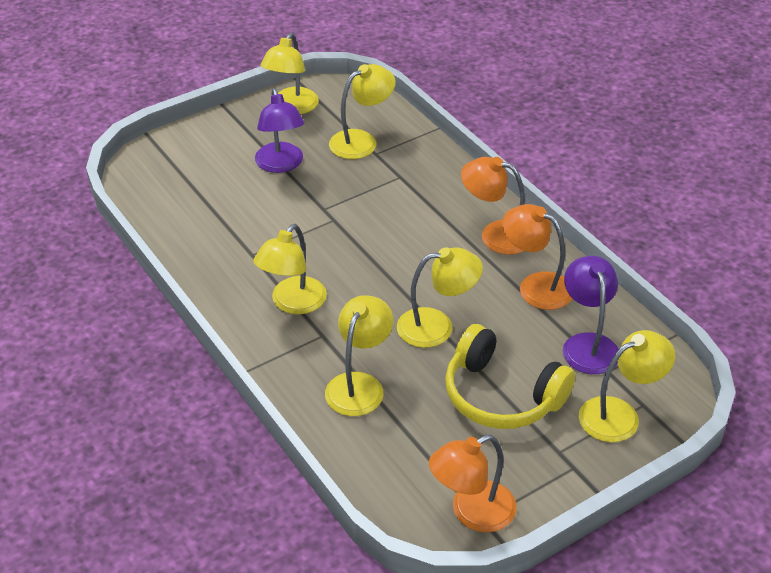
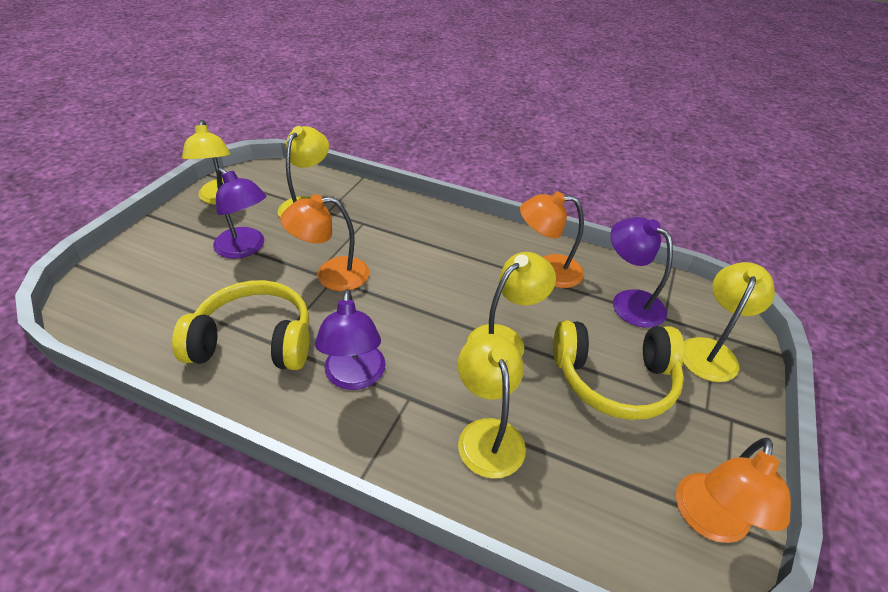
camera: 35 degrees left, 0 degrees up
(238, 246) = (254, 341): none -> yellow headphones
(292, 303) = (354, 377): yellow lamp -> purple lamp
(495, 235) = (479, 242): orange lamp -> orange lamp (331, 275)

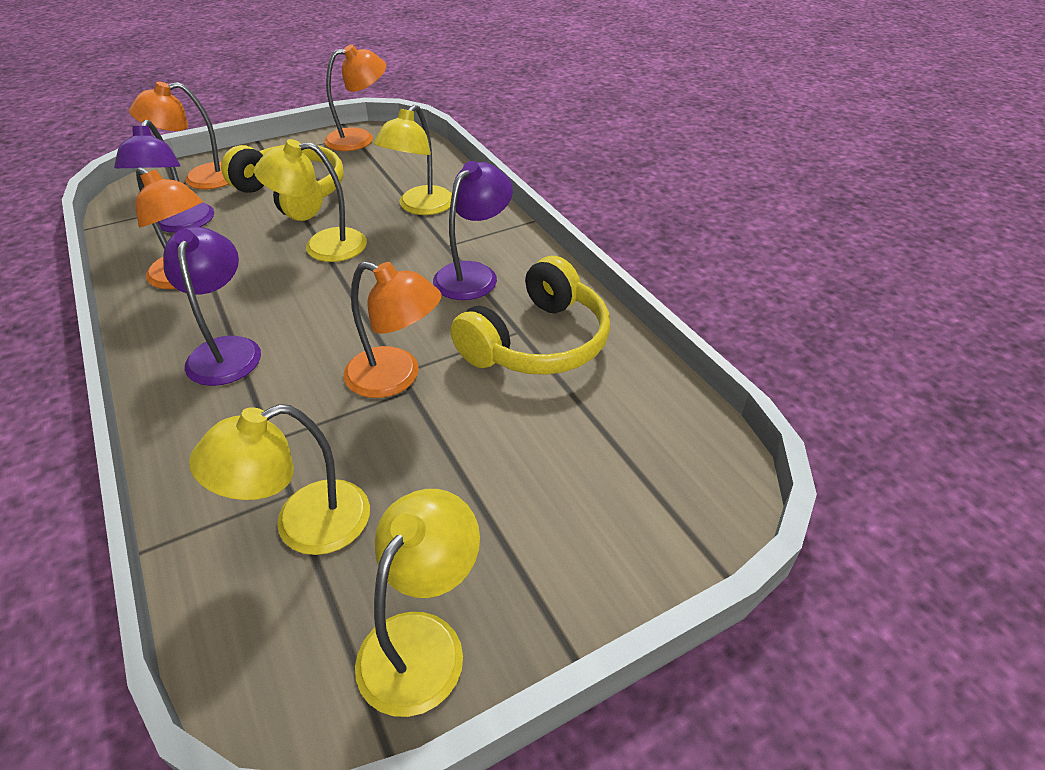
camera: 140 degrees left, 0 degrees up
(245, 248) = (464, 478): purple lamp -> purple lamp (226, 350)
(254, 341) = (537, 342): yellow headphones -> yellow headphones turned 90 degrees counterclockwise
(711, 351) = (200, 179): yellow lamp -> orange lamp

